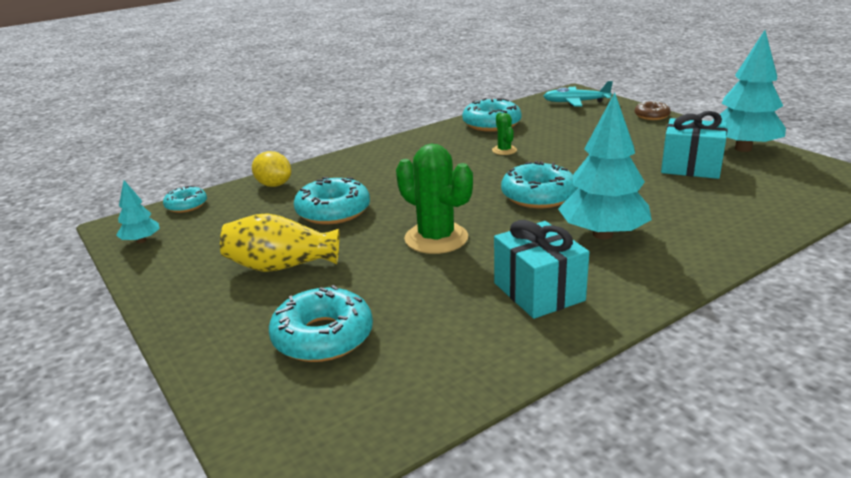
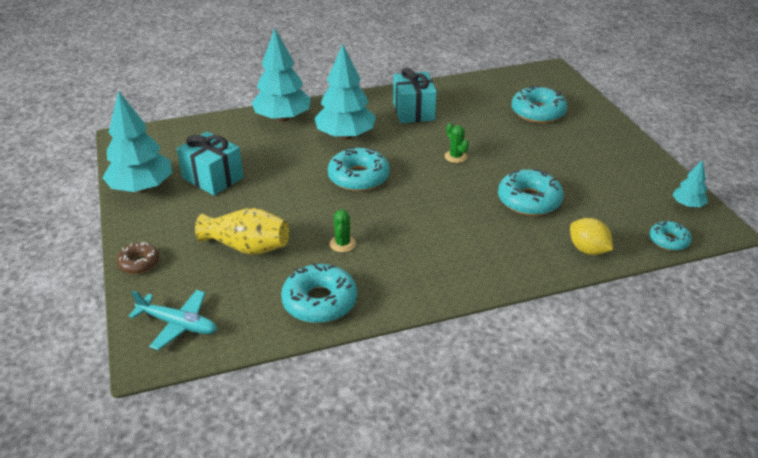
camera: 165 degrees left, 10 degrees up
(281, 266) = (567, 158): yellow vase -> yellow vase (247, 247)
(436, 238) = (455, 156): green cactus -> green cactus, size x0.50
(718, 239) = (282, 118): none -> turquoise tree

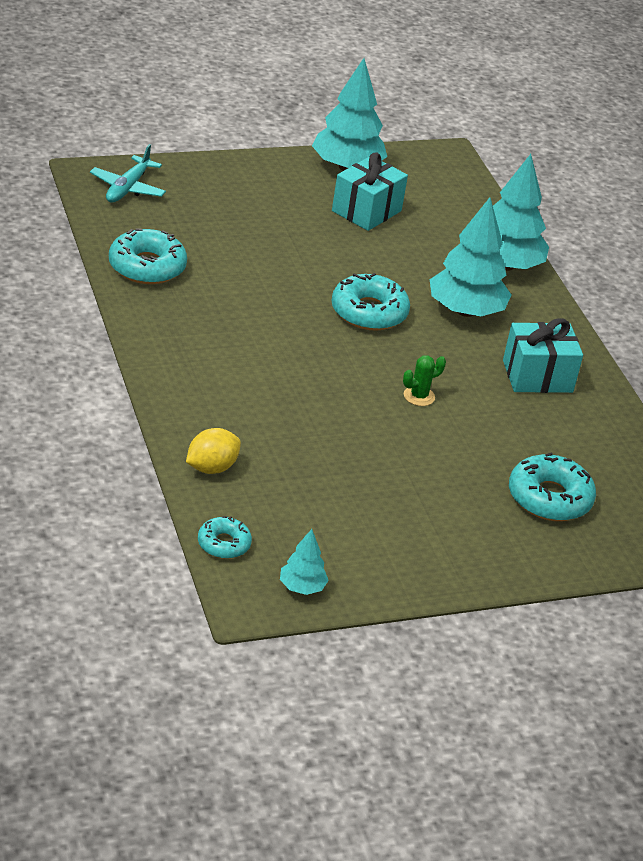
camera: 85 degrees right, 0 degrees up
(139, 263) = (218, 167): brown donut -> none
(247, 247) = (238, 229): yellow vase -> none
(342, 244) = (238, 289): green cactus -> none
(529, 200) = (316, 441): turquoise donut -> none

